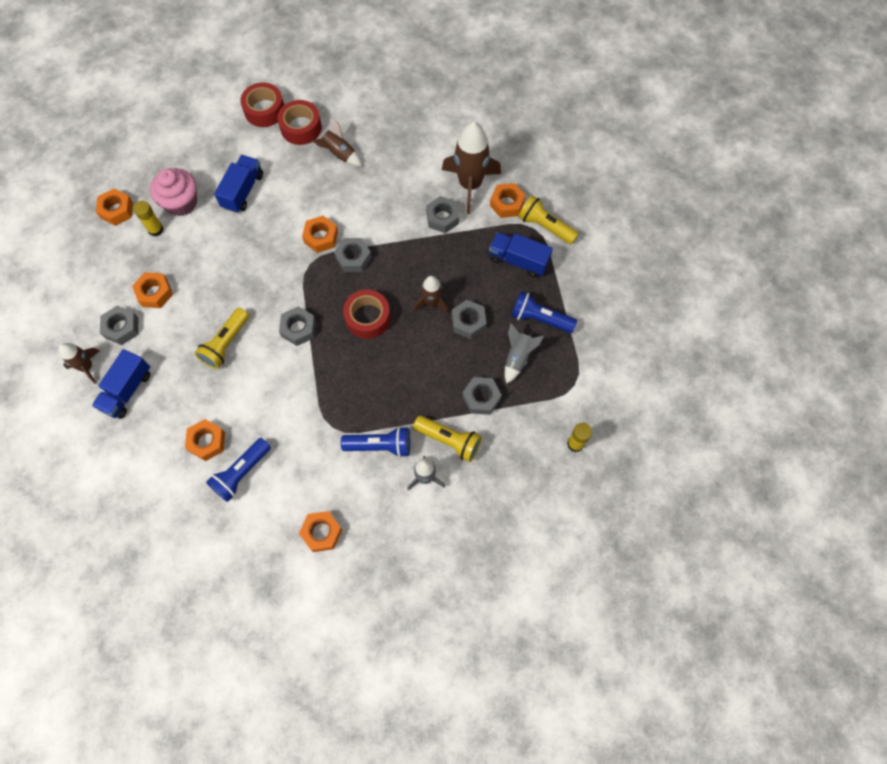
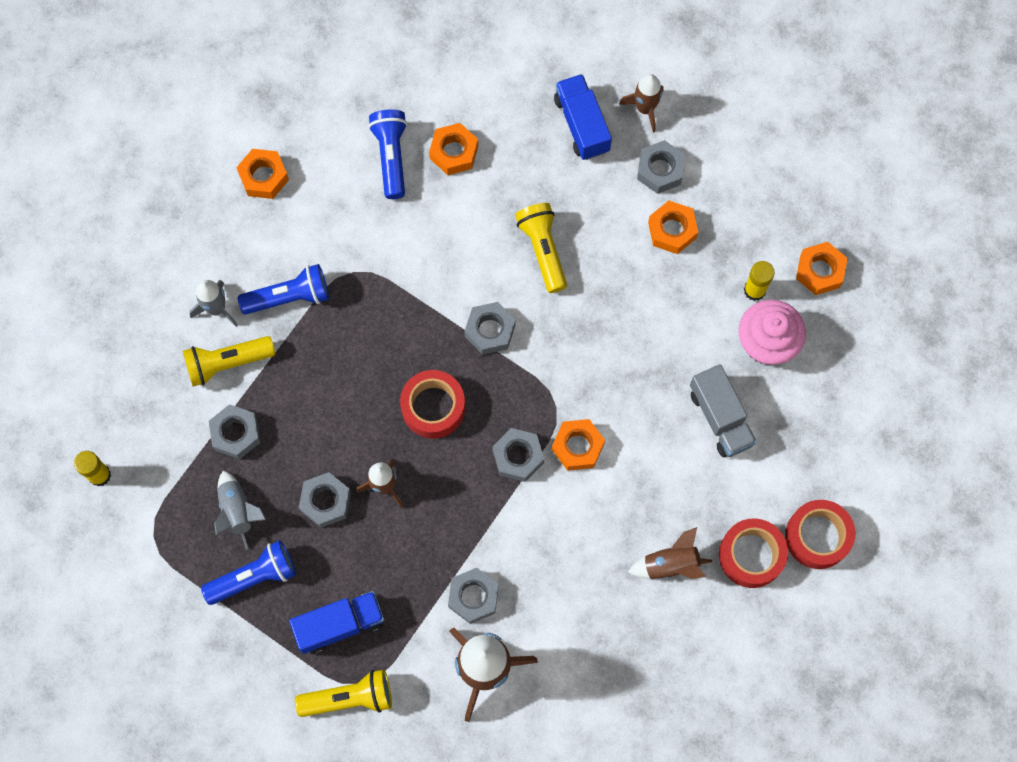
camera: 135 degrees right, 5 degrees up
(243, 191) = (720, 417): blue truck -> grey truck
(380, 446) = (289, 297): blue flashlight -> blue flashlight turned 150 degrees counterclockwise
(507, 203) = (420, 686): orange nut -> none

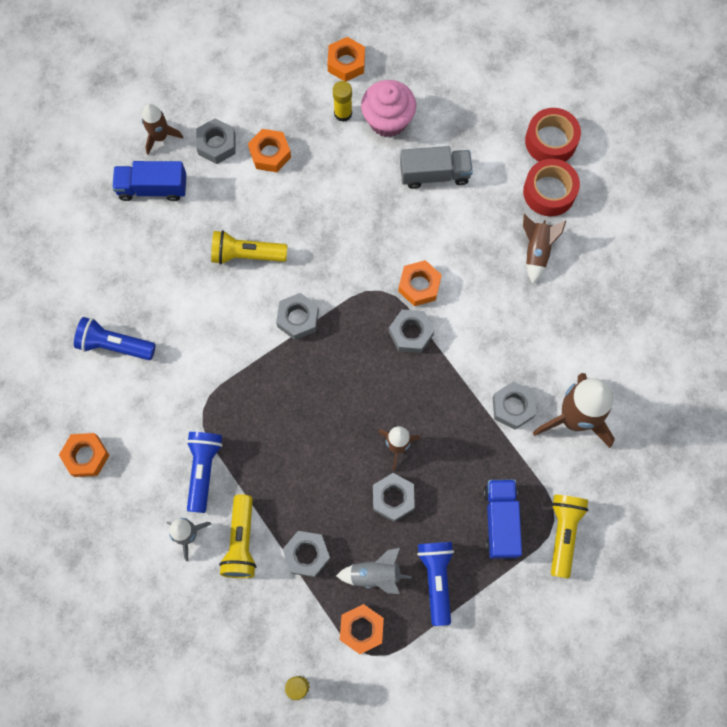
camera: 70 degrees left, 0 degrees up
(433, 407) = (345, 385): red tape -> none
(454, 152) = (133, 294): orange nut -> orange nut (361, 629)

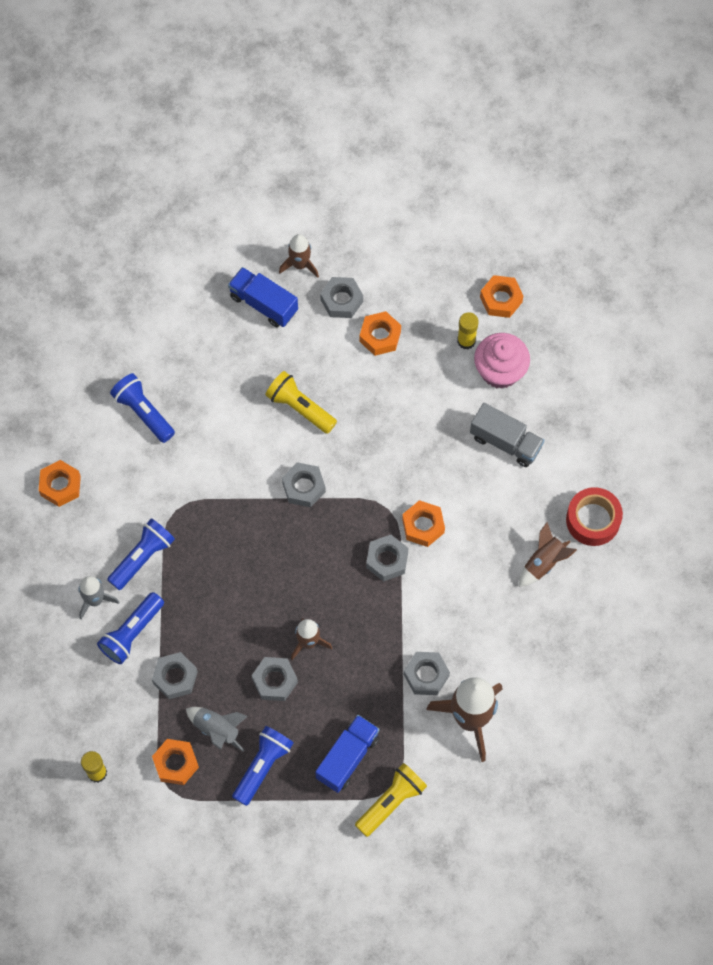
camera: 35 degrees right, 5 degrees down
(241, 542) = (132, 633): yellow flashlight -> blue flashlight
(550, 141) = (627, 478): red tape -> none

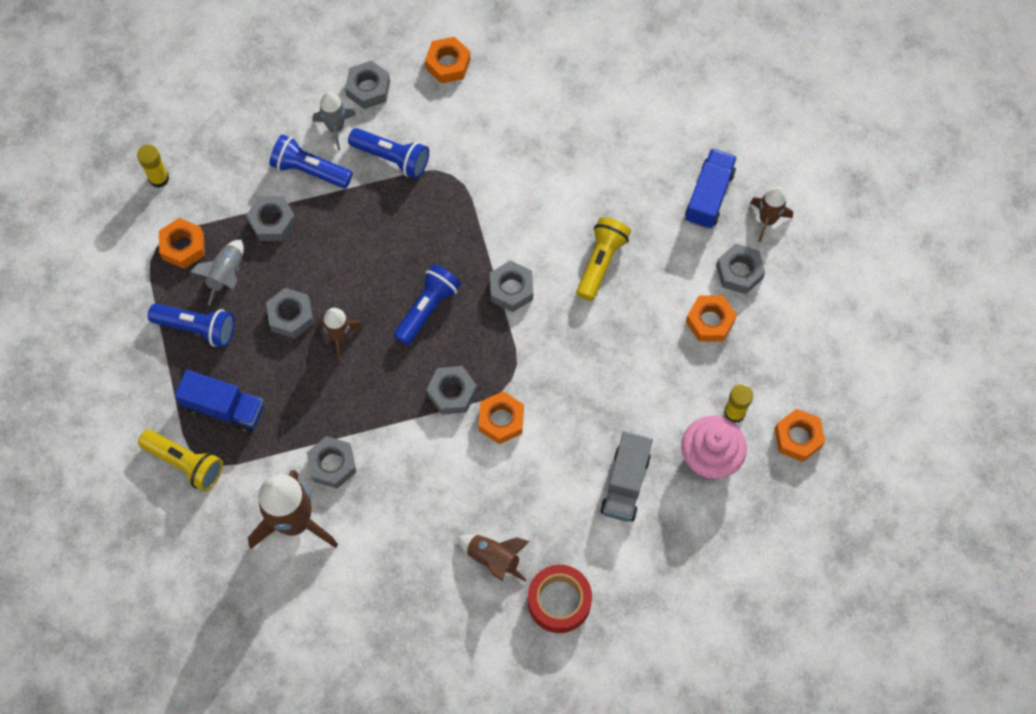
camera: 75 degrees right, 0 degrees up
(63, 562) = (368, 89): none -> grey nut
(143, 412) = (549, 116): blue flashlight -> blue flashlight (427, 309)

